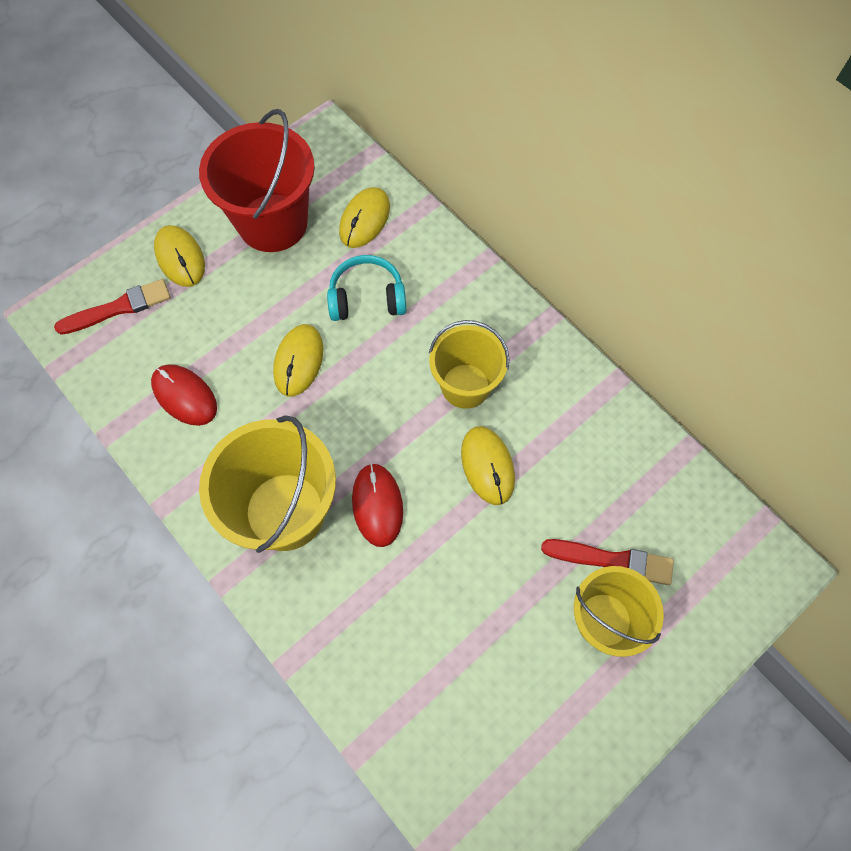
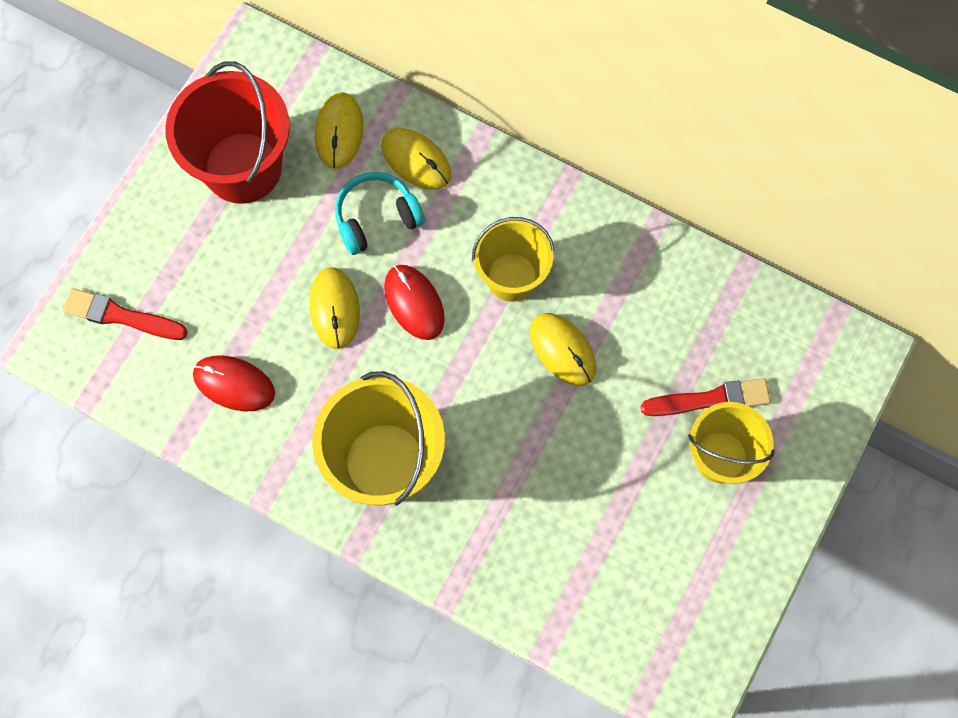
camera: 20 degrees left, 5 degrees up
(118, 308) = (121, 316): red brush -> red brush turned 120 degrees counterclockwise
(180, 258) = (161, 239): yellow mouse -> yellow mouse (416, 160)
(377, 505) = (472, 425): red mouse -> red mouse (414, 303)

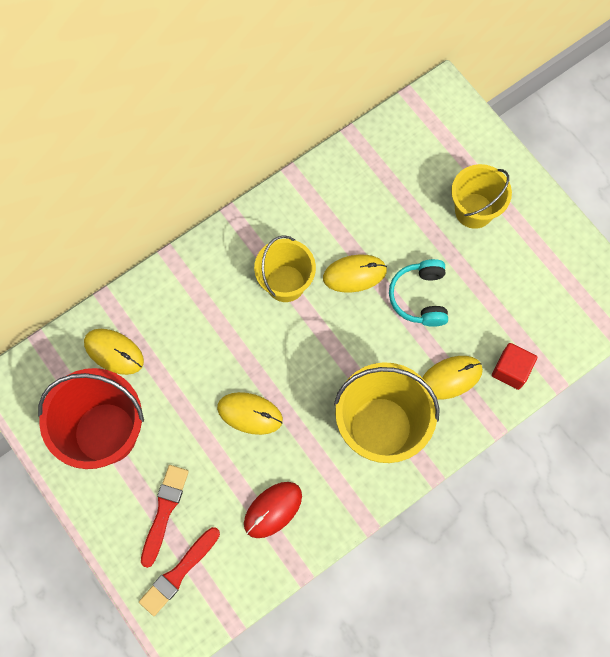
camera: 65 degrees left, 0 degrees up
(376, 218) = (195, 355): turquoise headphones -> turquoise headphones (420, 297)
(414, 303) = (272, 357): red mouse -> none
(416, 160) = (164, 308): yellow mouse -> yellow mouse (451, 378)
(530, 588) = (511, 370): none -> red cube
(710, 399) = (432, 198): red brush -> red brush (164, 512)

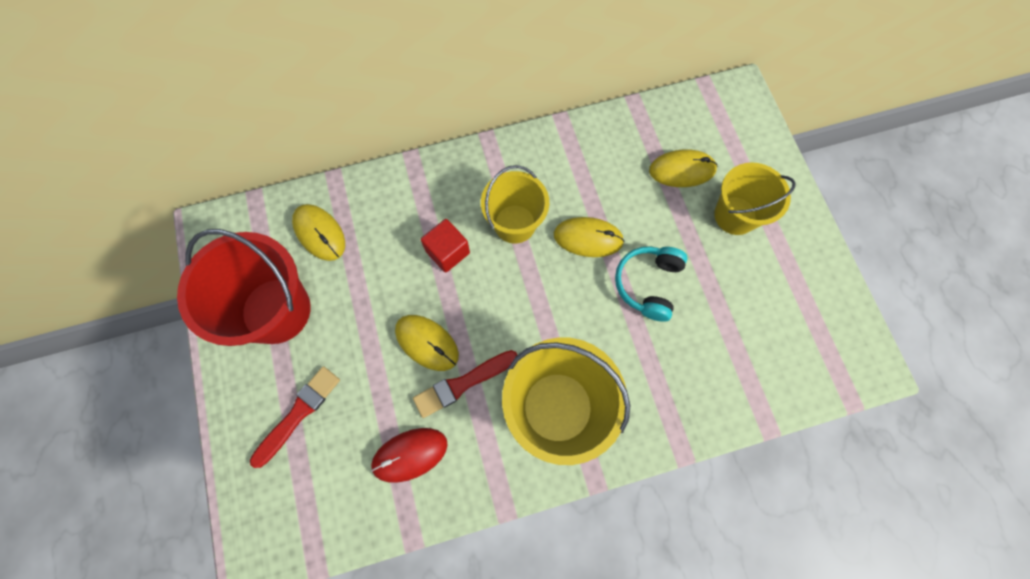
camera: 20 degrees right, 0 degrees up
(179, 573) = (285, 486): red brush -> red brush (463, 383)
(451, 378) = (652, 381): yellow mouse -> yellow mouse (682, 170)
(511, 370) = (721, 396): red cube -> red cube (447, 252)

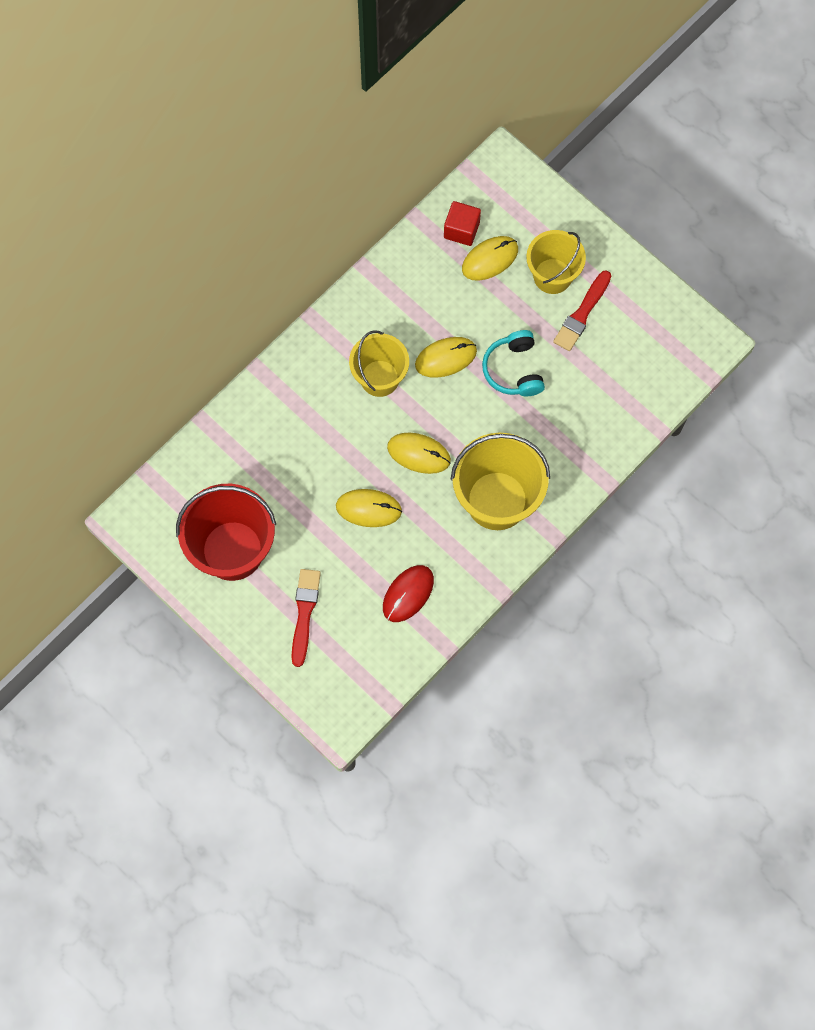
camera: 30 degrees left, 0 degrees up
(319, 233) = (224, 472): yellow mouse -> yellow mouse (418, 454)
(447, 252) = (339, 430): red cube -> red cube (461, 230)
(463, 383) = (416, 523): red brush -> red brush (582, 313)

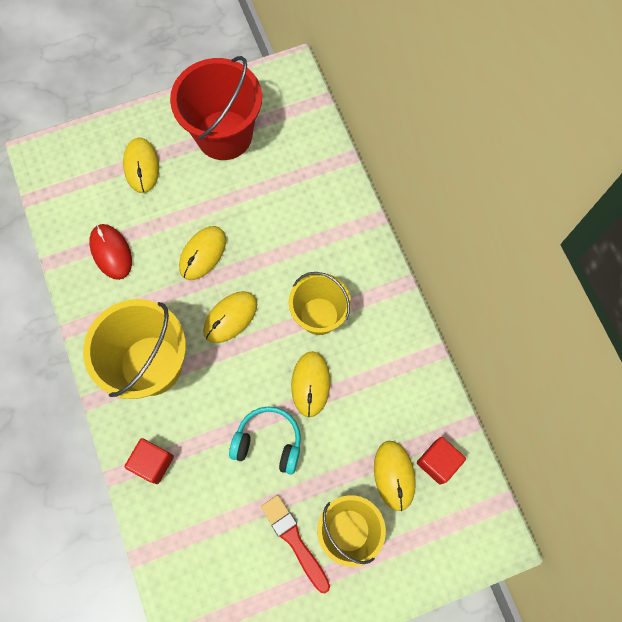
camera: 115 degrees right, 0 degrees up
(304, 613) = (141, 166): red brush -> yellow mouse
(579, 455) = (153, 463): none -> red cube

